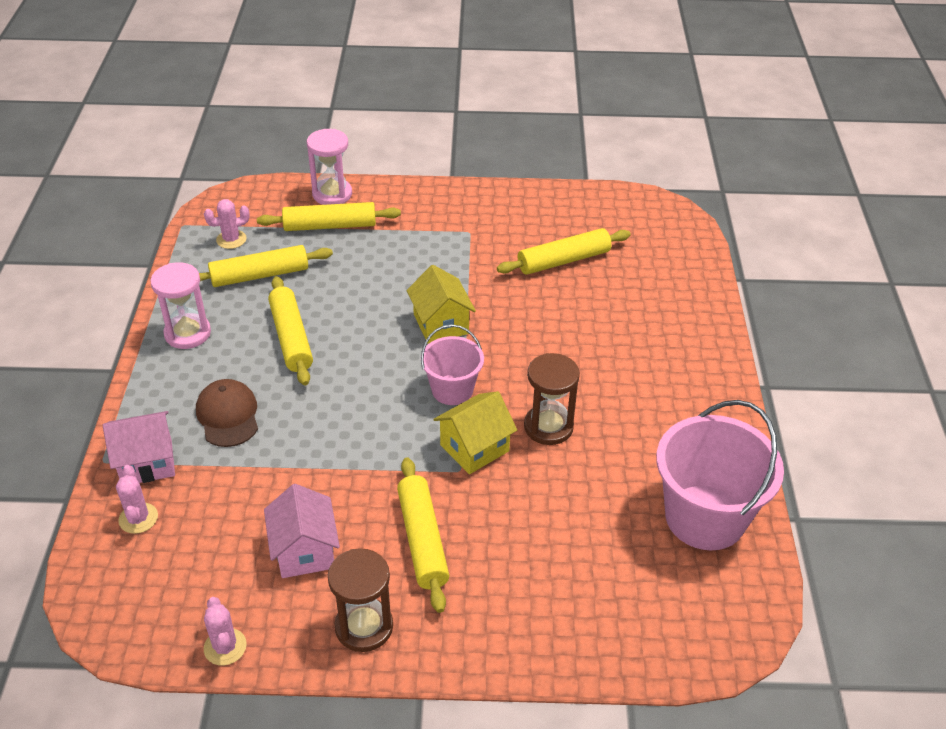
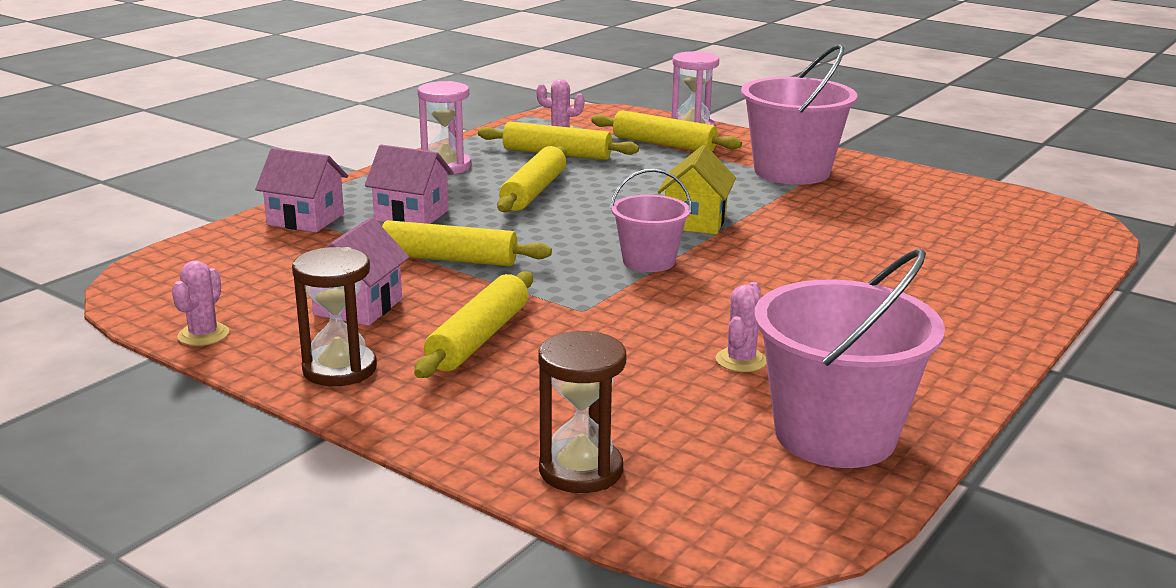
camera: 35 degrees right, 20 degrees down
(138, 518) = (251, 244): pink cactus -> pink cactus (741, 360)
(228, 415) = (411, 215): brown cap -> pink house
(452, 226) = (791, 171): none -> pink bucket
(474, 448) = (619, 301): yellow house -> none
(548, 427) = (723, 313): brown hourglass -> brown hourglass (581, 470)
(564, 260) = (894, 219): yellow rolling pin -> yellow rolling pin (449, 259)

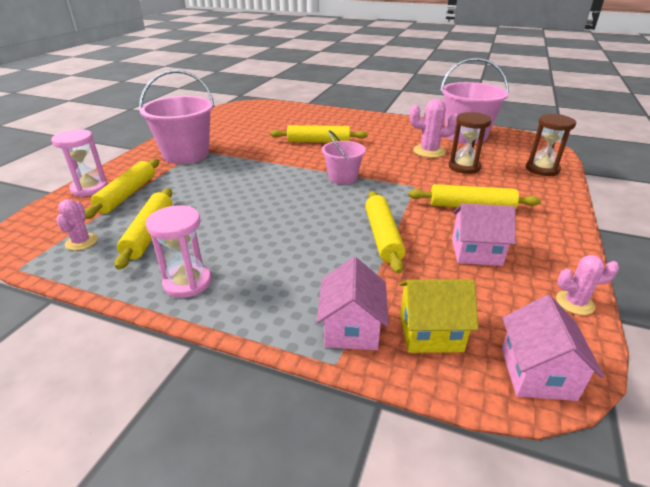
camera: 105 degrees left, 10 degrees up
(339, 369) = (546, 237): brown hourglass -> brown hourglass (464, 167)
(411, 215) = (314, 271): pink house -> pink house (537, 373)
(533, 191) = (243, 228): yellow rolling pin -> yellow rolling pin (318, 141)
(695, 221) = (278, 172): yellow house -> yellow house (430, 332)
(741, 360) = (429, 151): pink cactus -> pink cactus, size x1.54

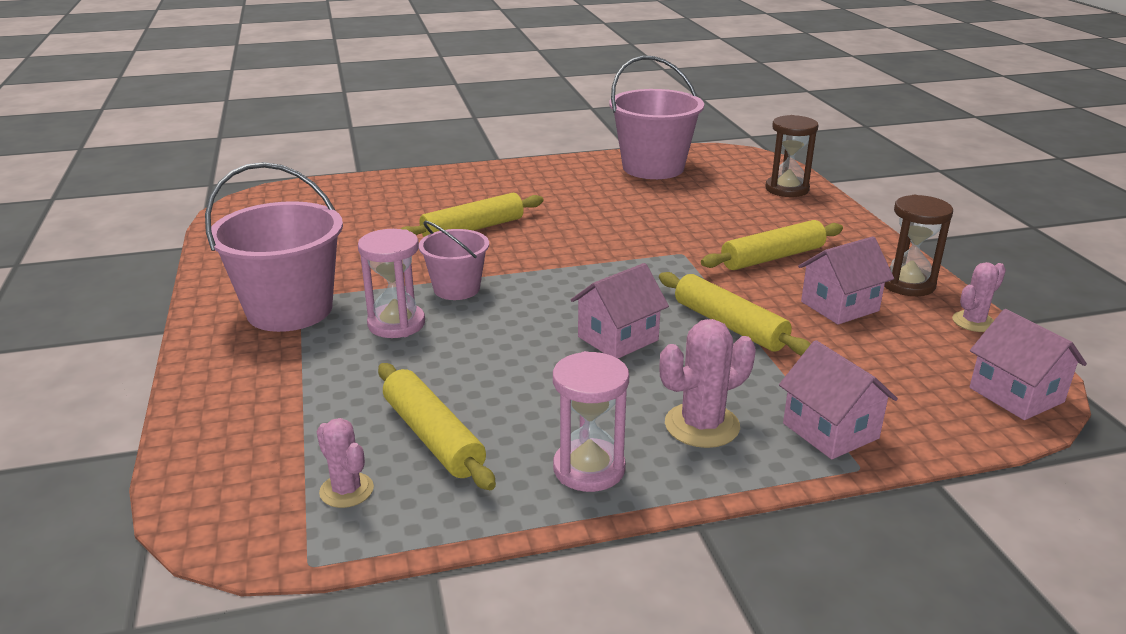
camera: 35 degrees left, 5 degrees down
(89, 188) = (209, 417): pink hourglass -> pink hourglass (396, 324)
(127, 194) = (297, 401): yellow rolling pin -> none
(307, 220) = (618, 338): none -> pink house
(342, 178) = (582, 270): pink bucket -> pink bucket (456, 289)
(429, 151) = (638, 202): pink cactus -> pink cactus (702, 425)
(430, 332) = (900, 401): yellow house -> none
(464, 167) = (704, 211): brown hourglass -> brown hourglass (907, 284)

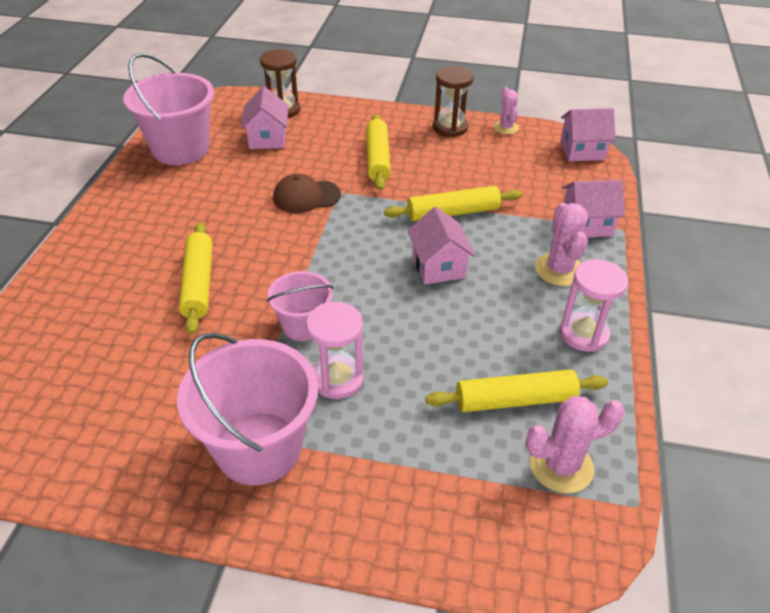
camera: 65 degrees left, 15 degrees up
(346, 490) = (561, 466): pink cactus -> pink cactus, size x1.54
(653, 239) = (306, 196): none -> brown cap
(839, 306) = (458, 162): pink house -> pink house (267, 138)

